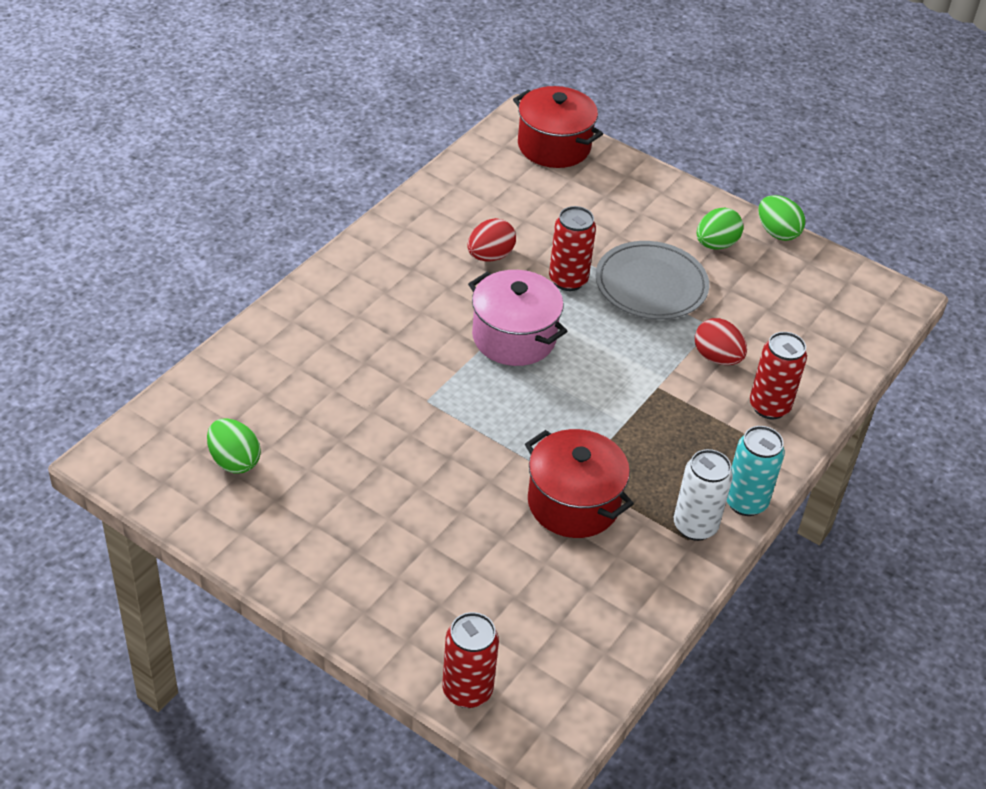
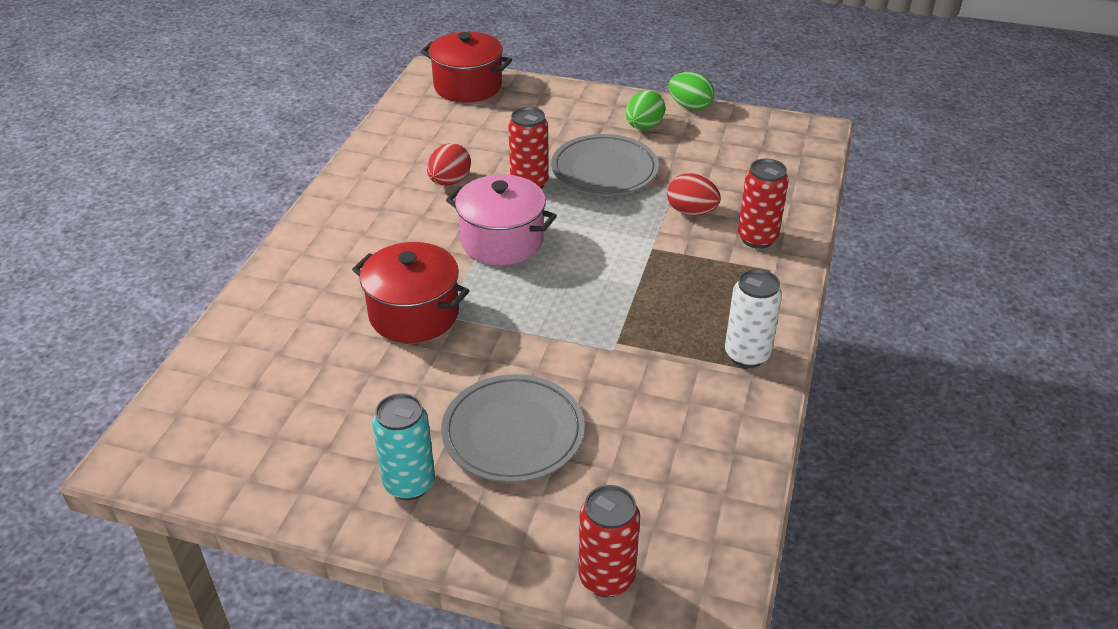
camera: 15 degrees left, 5 degrees down
(234, 461) = (268, 423): green egg -> none
(443, 535) = (513, 432): none -> grey plate
(573, 503) = (625, 367): red pot -> red pot (414, 314)
(745, 502) = (780, 321): turquoise can -> turquoise can (409, 483)

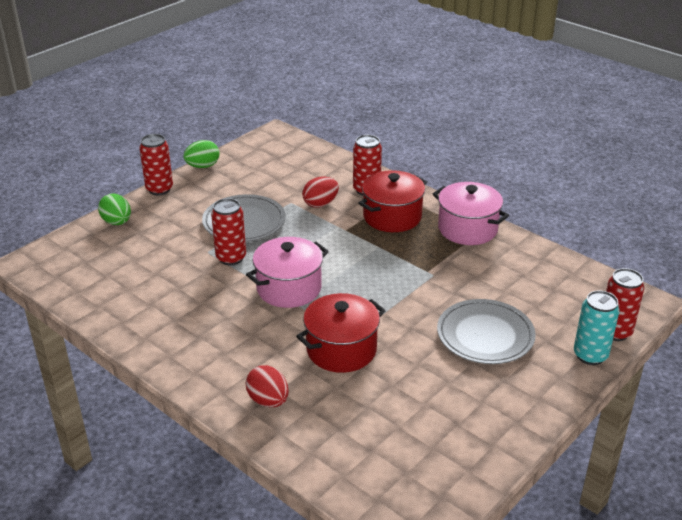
camera: 65 degrees left, 5 degrees down
(409, 483) = (509, 391): turquoise can -> turquoise can (590, 355)
(449, 181) = (194, 294): red egg -> red egg (268, 400)
(468, 86) = (68, 251): red pot -> red pot (392, 217)
(618, 96) = (159, 189): none -> red can
(643, 127) = (208, 191): green egg -> green egg (117, 222)
(747, 355) = (467, 229): white can -> pink pot

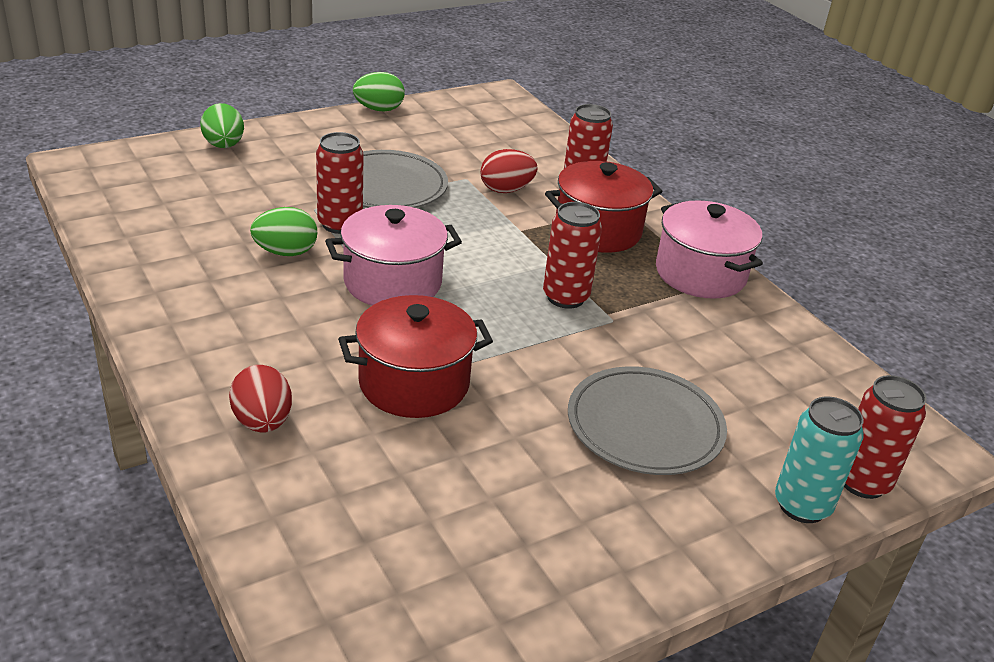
camera: 15 degrees right, 0 degrees up
(159, 189) = (305, 122): red can -> red can (565, 297)
(209, 287) = (285, 252): none -> green egg

